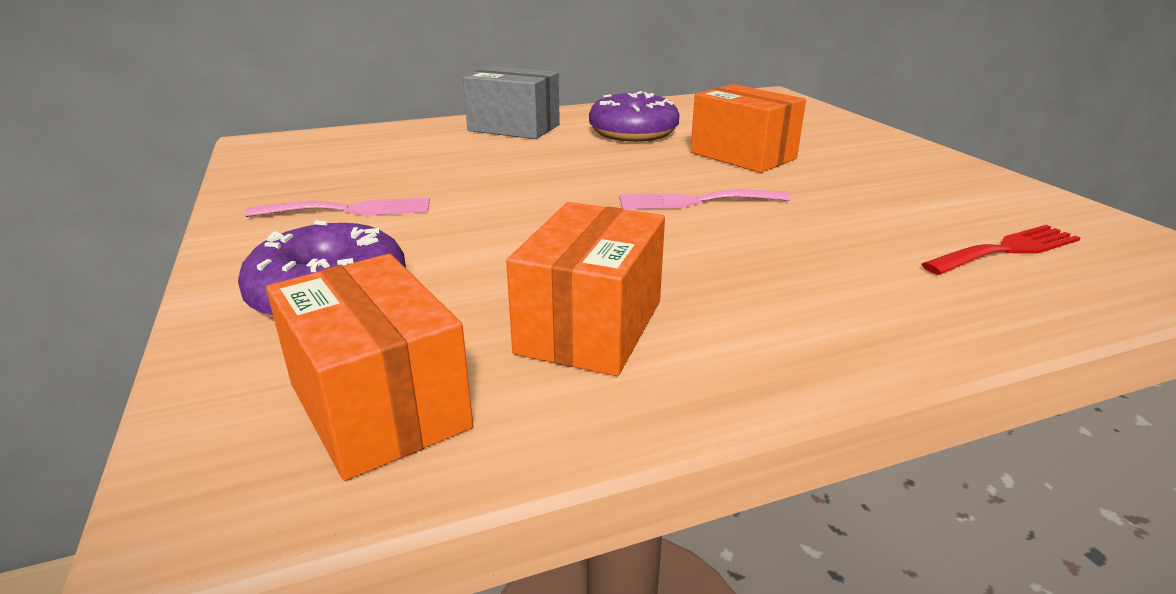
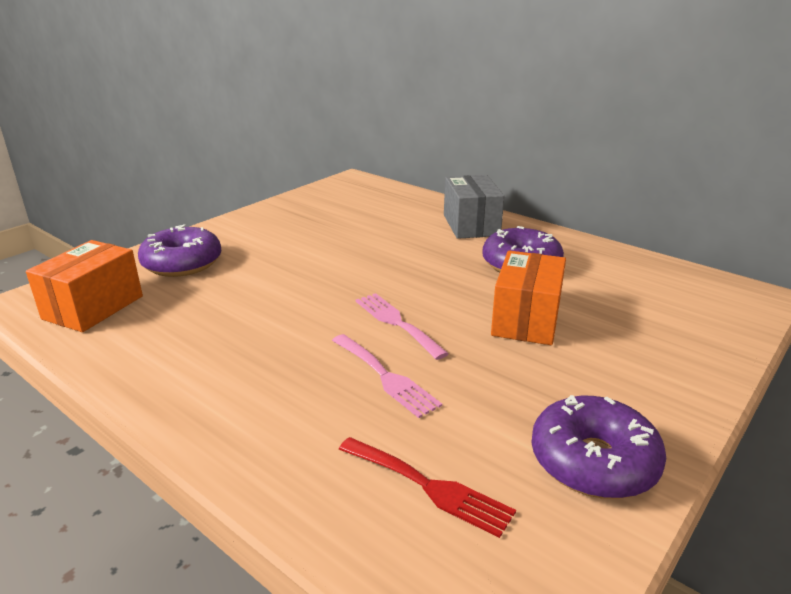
camera: 60 degrees right, 0 degrees up
(350, 210) = (281, 232): pink fork -> pink fork (386, 377)
(590, 326) = (185, 334): orange box -> none
(979, 188) = (593, 461): none -> purple donut

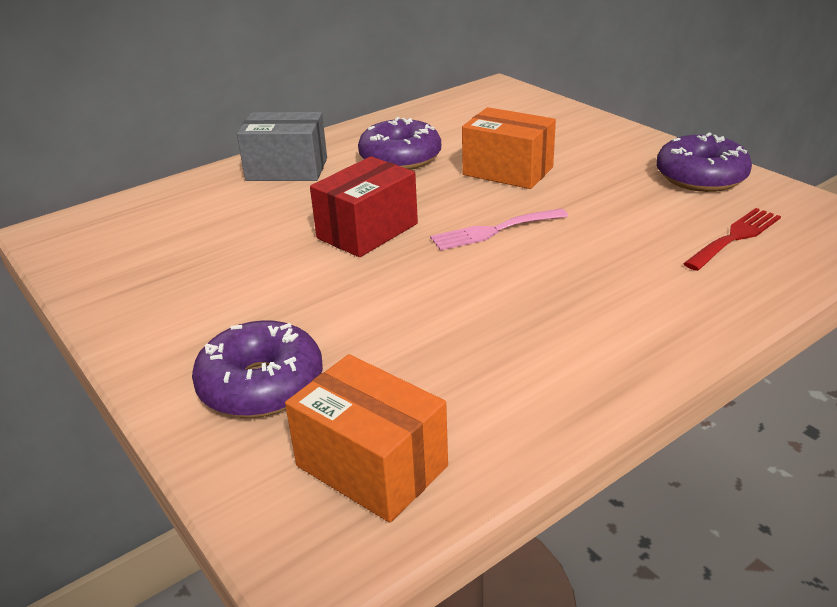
camera: 75 degrees left, 5 degrees up
(380, 268) = (367, 231): none -> red box
(386, 377) = (590, 243): pink fork -> none

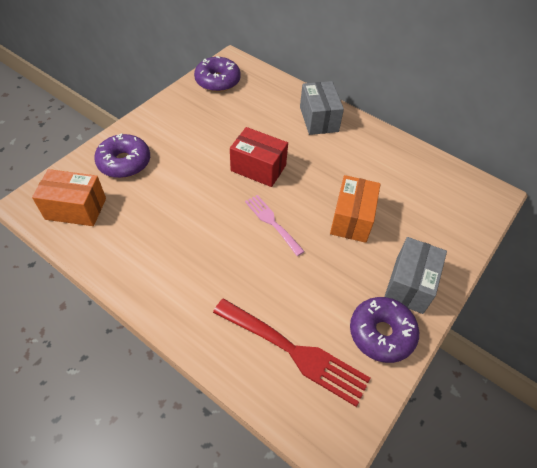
camera: 70 degrees right, 20 degrees up
(371, 466) = (76, 208): orange box -> orange box turned 75 degrees clockwise
(400, 158) = (351, 164): purple donut -> purple donut (217, 81)
(626, 151) = (409, 284): none -> grey box
(735, 237) = (295, 352): red fork -> red fork, size x1.68

